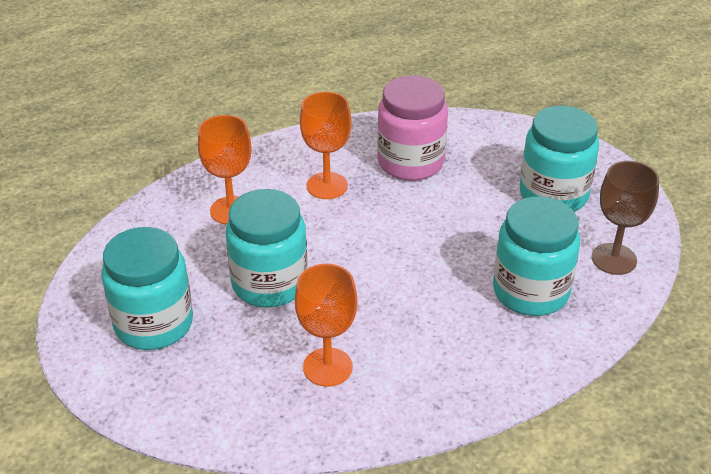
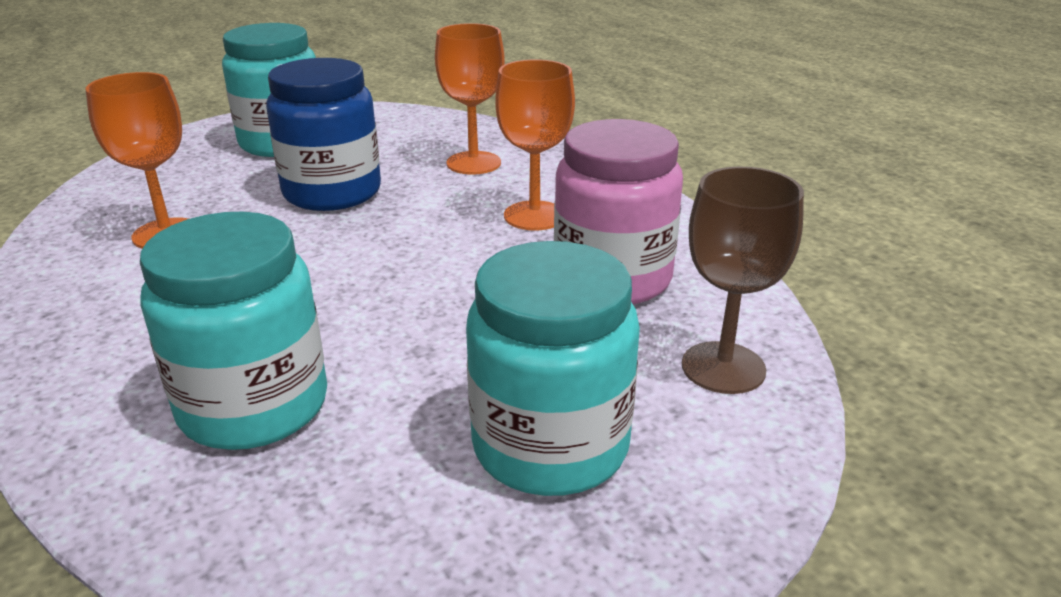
camera: 85 degrees right, 10 degrees down
(269, 283) = (332, 192): turquoise jar -> blue jar
(614, 259) = (324, 535): brown goblet -> brown goblet (723, 368)

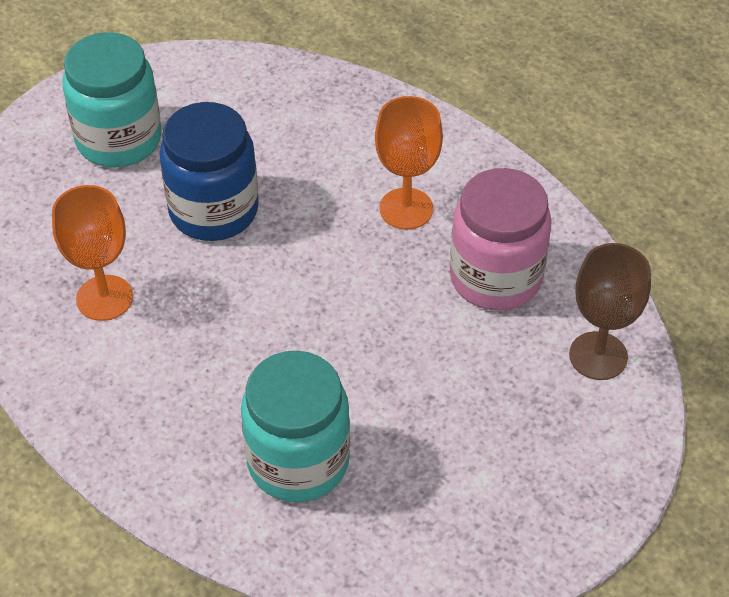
camera: 15 degrees left, 20 degrees up
(473, 163) = (320, 139): orange goblet -> none
(550, 446) = (506, 449): turquoise jar -> none

